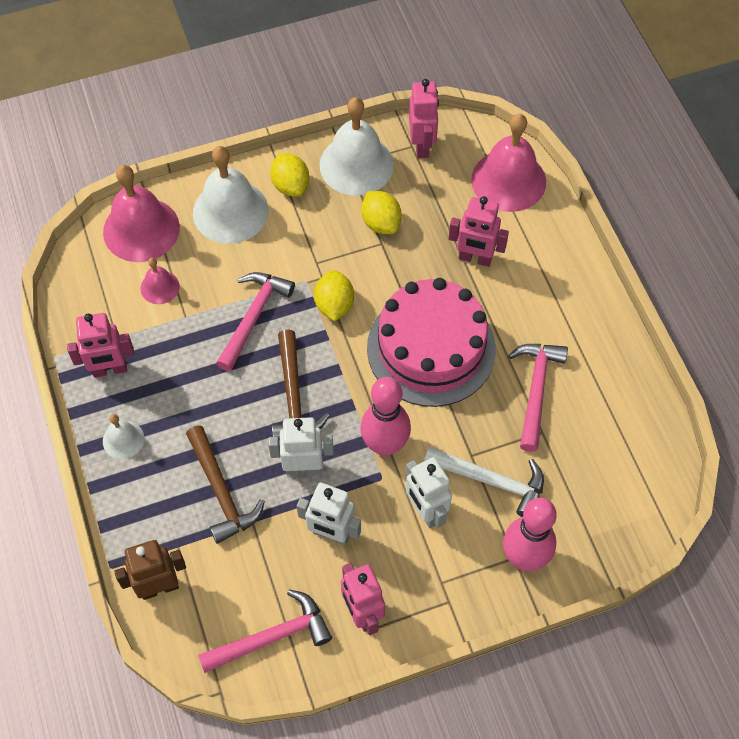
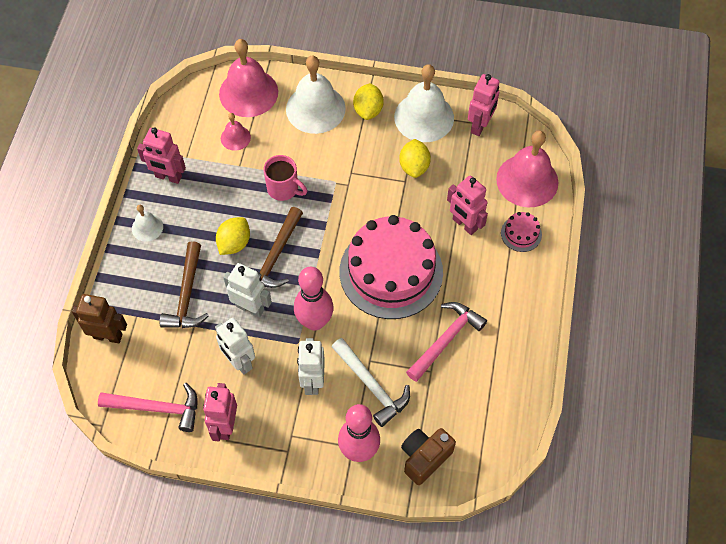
camera: 30 degrees right, 0 degrees up
(253, 317) = (283, 189): pink hammer -> pink mug
(334, 305) = (344, 208): yellow lemon -> yellow lemon (234, 243)
(539, 239) = (521, 234): none -> pink cake
(596, 527) = (424, 458): none -> brown camera

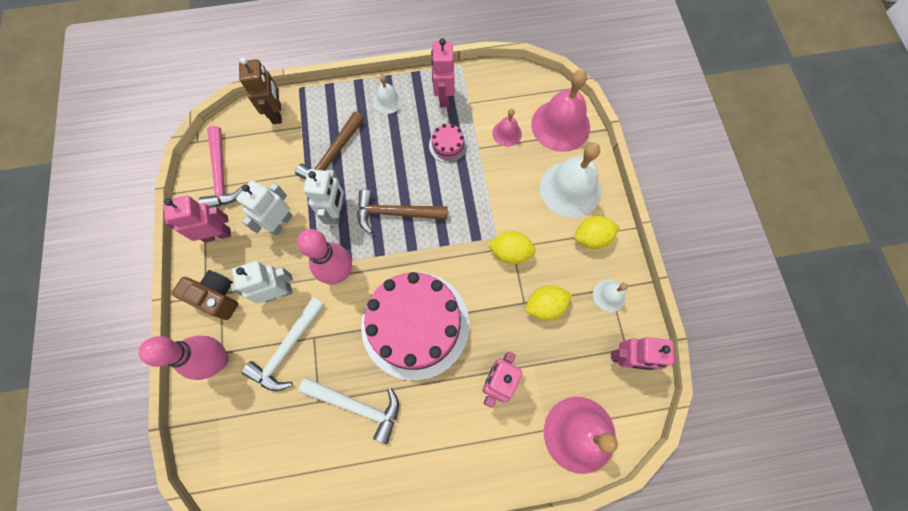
camera: 70 degrees right, 10 degrees up
(187, 294) = (333, 156): brown hammer -> brown hammer turned 45 degrees counterclockwise
(234, 243) = (396, 174): yellow lemon -> yellow lemon (510, 252)
(283, 189) = (469, 194): pink mug -> none
(424, 117) = (609, 295): white bell -> white bell, size x0.50
(424, 458) = (224, 426): brown camera -> brown camera (217, 297)
(446, 340) = (357, 406): pink hammer -> white hammer
(521, 234) = (509, 448): pink cake -> pink cake (448, 145)

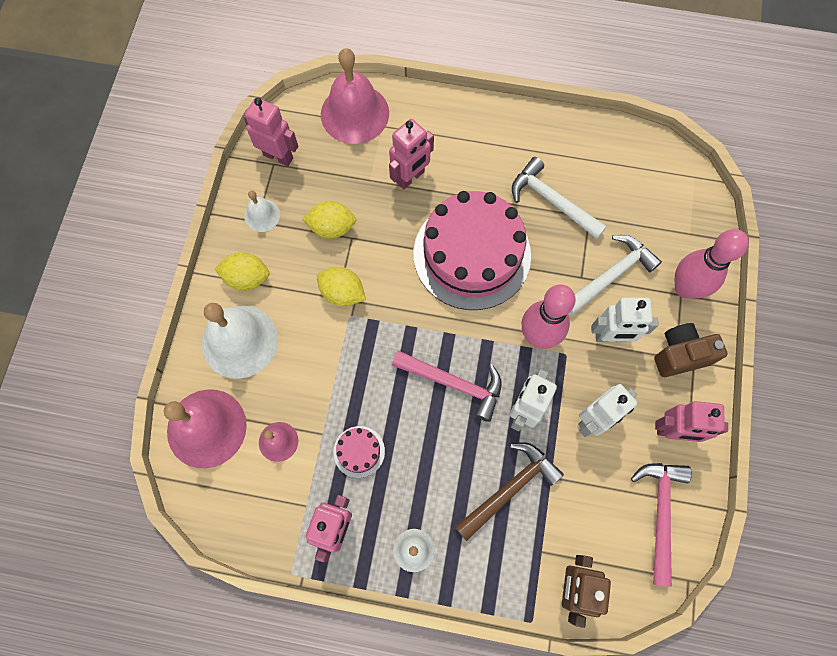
camera: 160 degrees left, 0 degrees up
(217, 297) = (680, 355): brown camera -> brown camera turned 120 degrees clockwise
(396, 213) = (453, 383): brown hammer -> pink hammer

